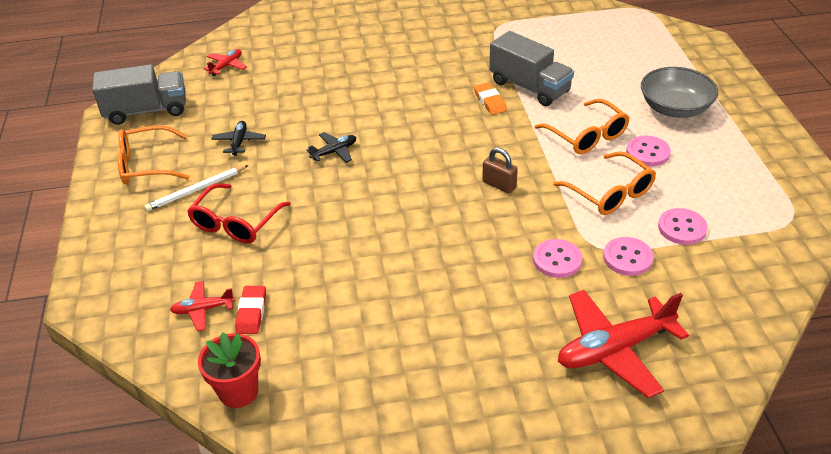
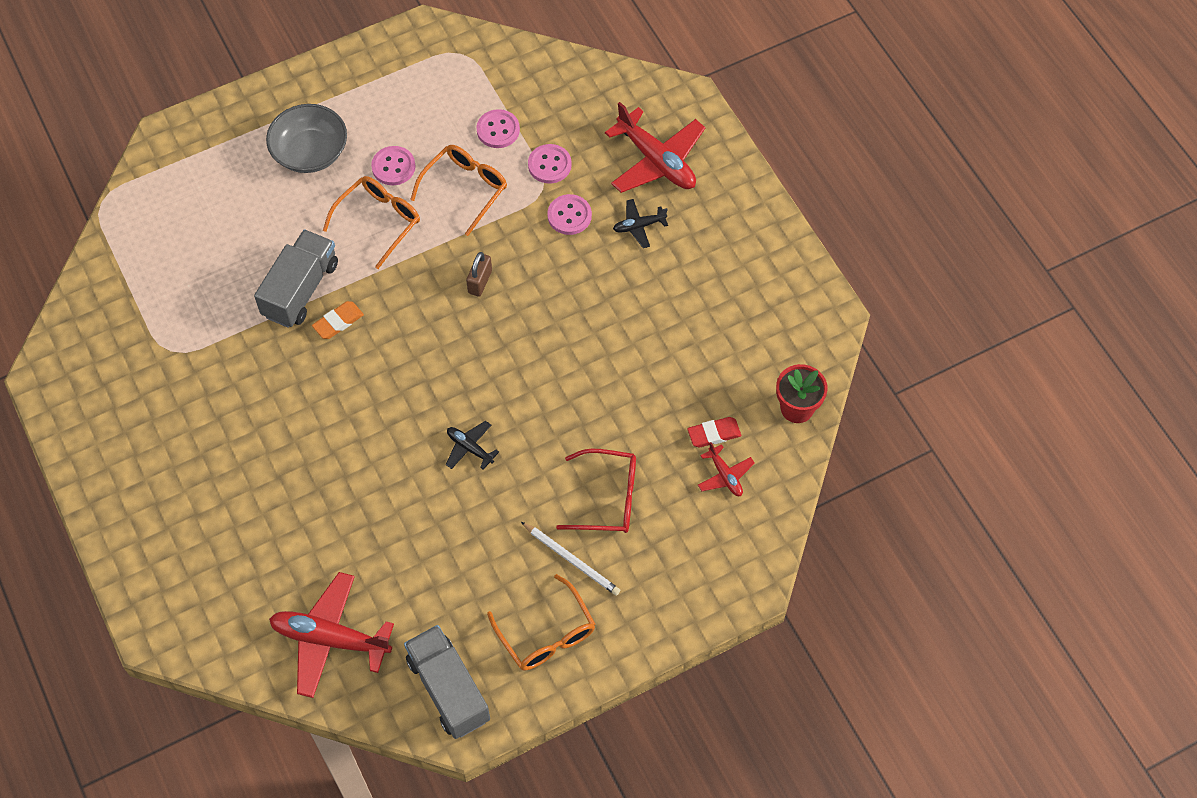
camera: 110 degrees left, 20 degrees up
(226, 66) = (330, 639): red plane -> red plane, size x2.02
(239, 142) = (480, 553): black plane -> black plane (639, 226)

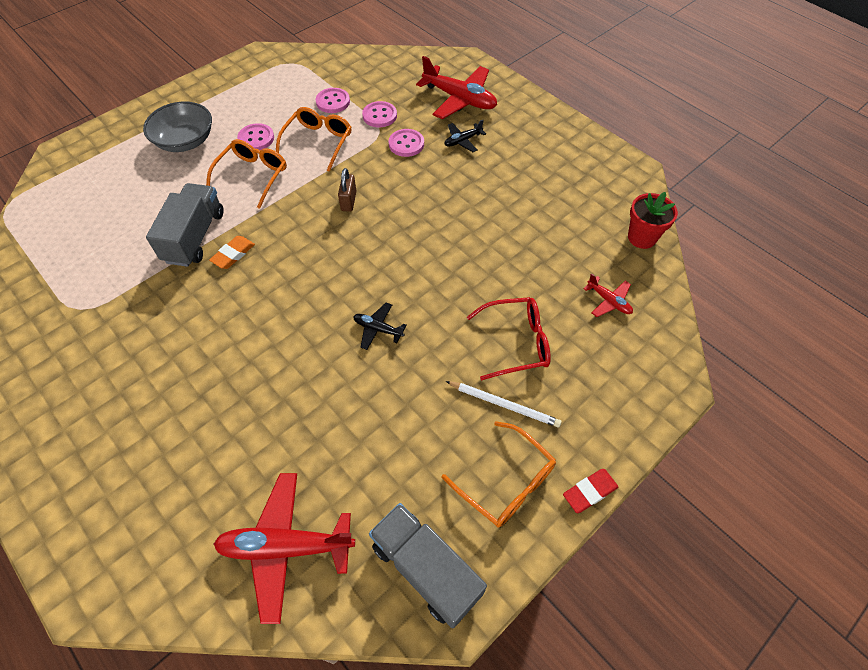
camera: 15 degrees left, 5 degrees down
(714, 434) = (584, 271): red eraser -> red eraser (589, 492)

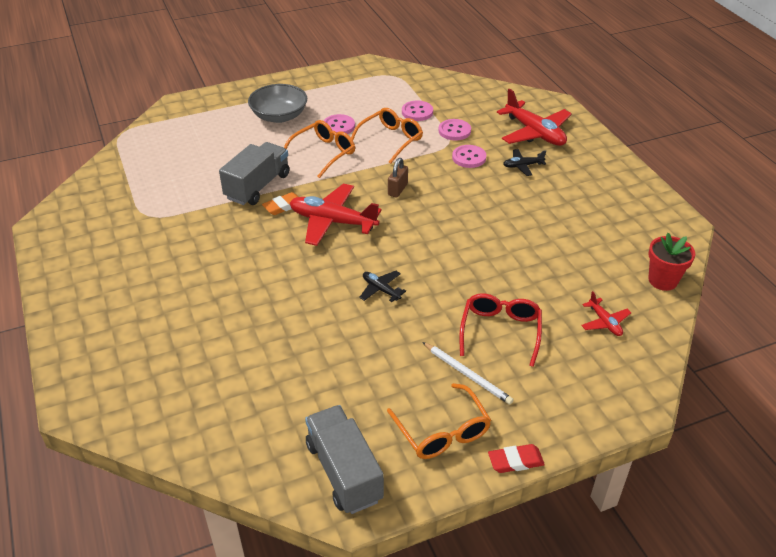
camera: 20 degrees right, 15 degrees down
(286, 547) = (237, 421): red plane -> red plane (333, 222)
(516, 342) = (500, 331): red glasses -> red glasses turned 90 degrees counterclockwise

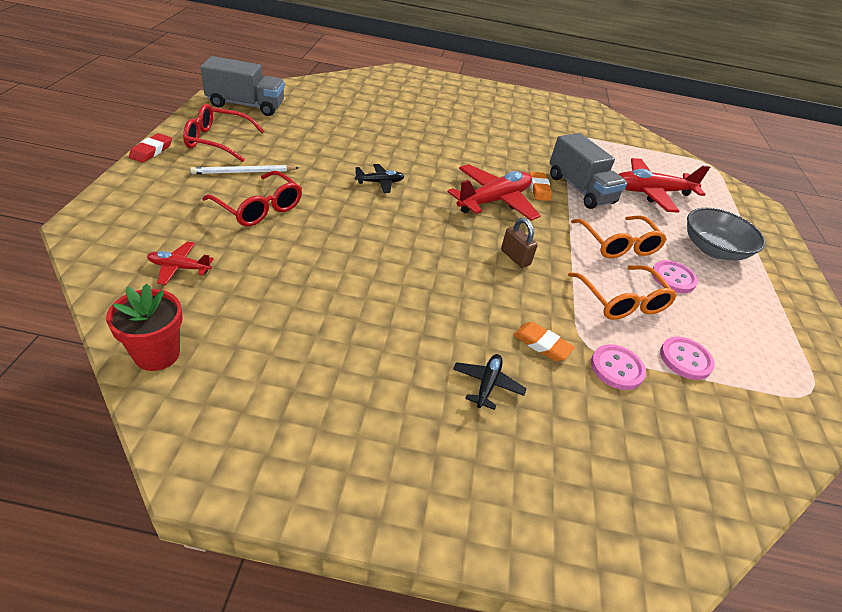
camera: 115 degrees right, 0 degrees up
(442, 431) = (217, 141): orange glasses -> red glasses
(469, 157) = (542, 344): pink button -> orange eraser
(534, 133) = (566, 459): red plane -> red plane (651, 192)

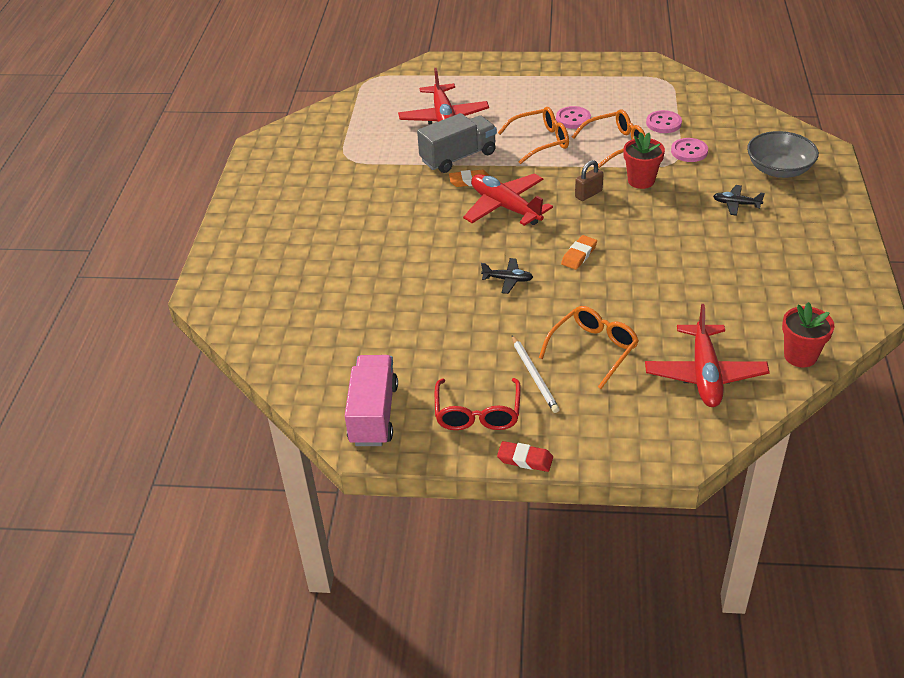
camera: 85 degrees left, 0 degrees up
(179, 268) = (704, 374): red plane -> red plane, size x2.02
(246, 105) = (373, 414): grey truck -> pink truck
(259, 208) = (593, 350): red glasses -> orange glasses
(380, 182) = (508, 279): black plane -> black plane turned 120 degrees clockwise
(542, 344) = (684, 181): orange eraser -> orange eraser (579, 255)
(543, 305) = (641, 181): none -> red flower pot
(713, 249) = (522, 95): grey bowl -> grey bowl (779, 169)

